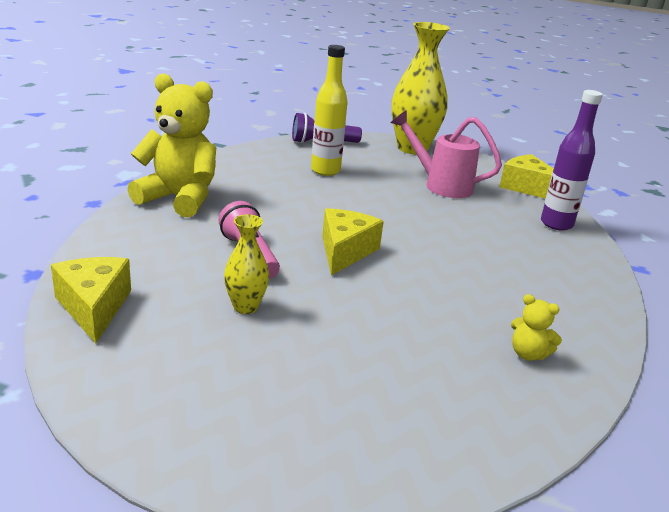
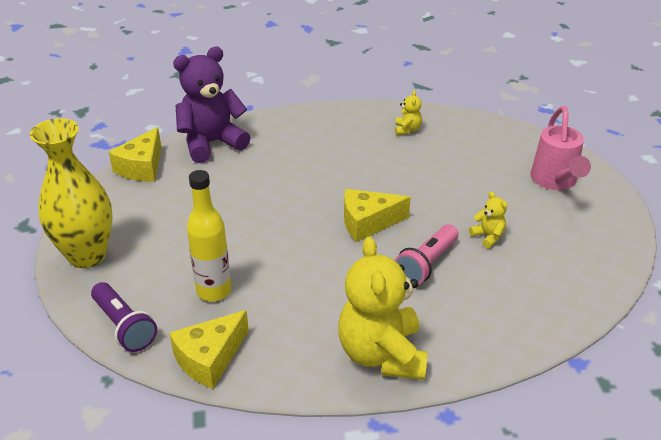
camera: 115 degrees left, 10 degrees up
(94, 307) = (571, 298): yellow cheese -> yellow cheese (210, 359)
(245, 307) = (488, 236): yellow vase -> yellow teddy bear
(440, 185) = (182, 212): pink watering can -> pink watering can (555, 182)
(556, 224) = (211, 143): purple bottle -> purple teddy bear

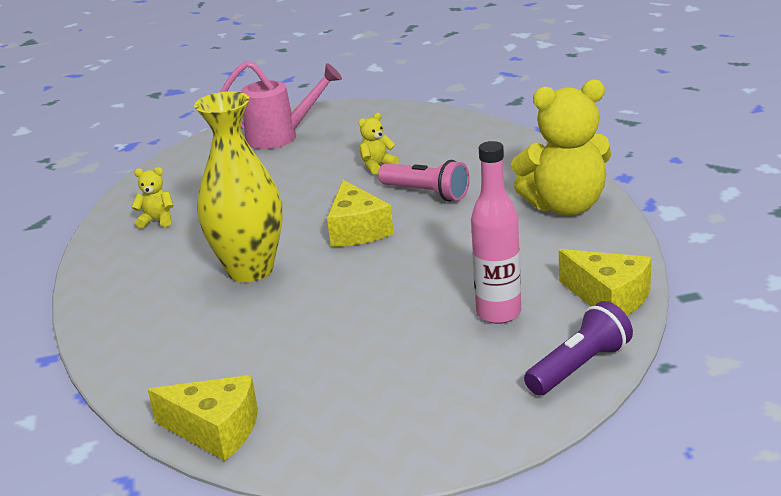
camera: 90 degrees left, 10 degrees down
(87, 255) = (447, 433): yellow vase -> yellow vase (250, 270)
(211, 143) = (156, 372): purple teddy bear -> none
(214, 291) = (498, 313): yellow bottle -> pink bottle

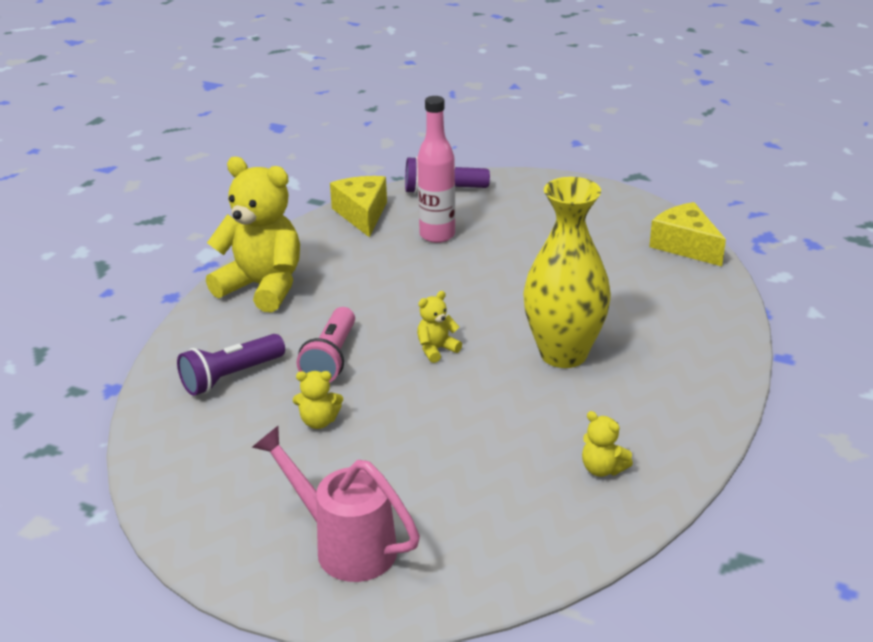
camera: 145 degrees left, 5 degrees up
(357, 230) = (436, 349): yellow cheese -> yellow teddy bear
(426, 193) = (331, 358): pink flashlight -> pink flashlight turned 150 degrees counterclockwise
(475, 158) = (231, 377): none -> purple flashlight

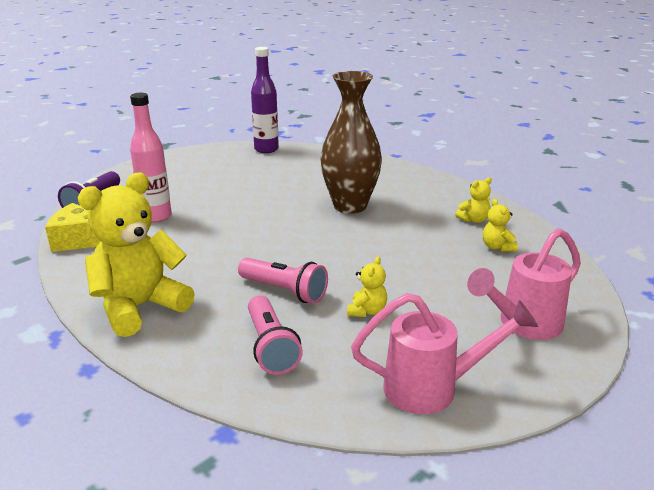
camera: 70 degrees left, 5 degrees down
(201, 492) = (433, 388): none -> pink watering can
(231, 377) = (271, 347): purple flashlight -> pink flashlight
(436, 349) = (309, 246): yellow teddy bear -> yellow teddy bear (497, 247)
(563, 354) = (350, 206): yellow vase -> brown vase
(685, 246) = (266, 149): yellow cheese -> purple bottle

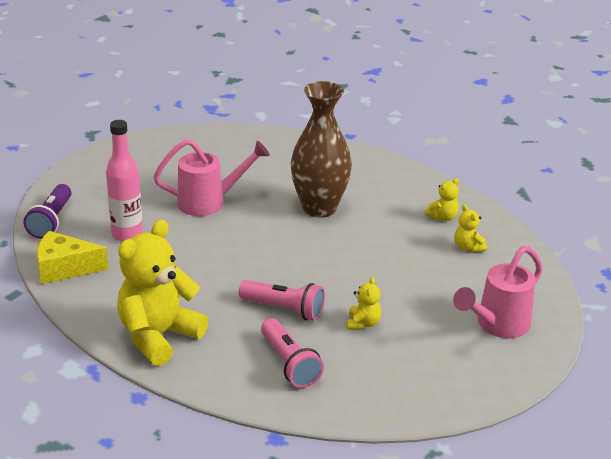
camera: 10 degrees left, 5 degrees up
(266, 149) = (208, 136): purple bottle -> none
(433, 388) = (431, 387): pink watering can -> pink watering can (210, 202)

